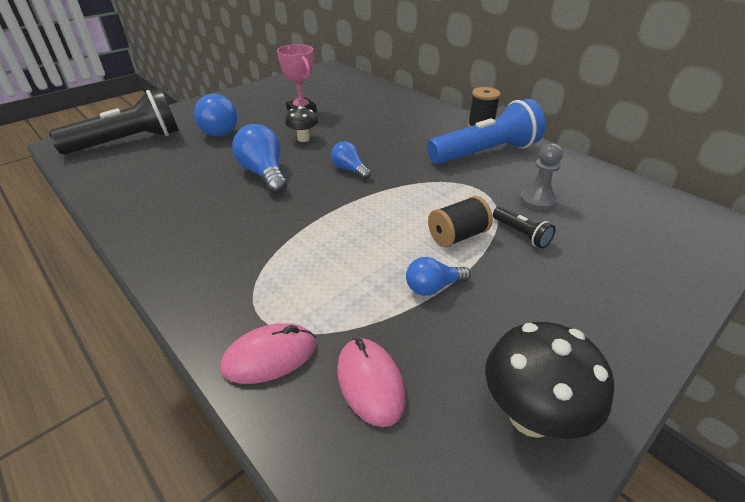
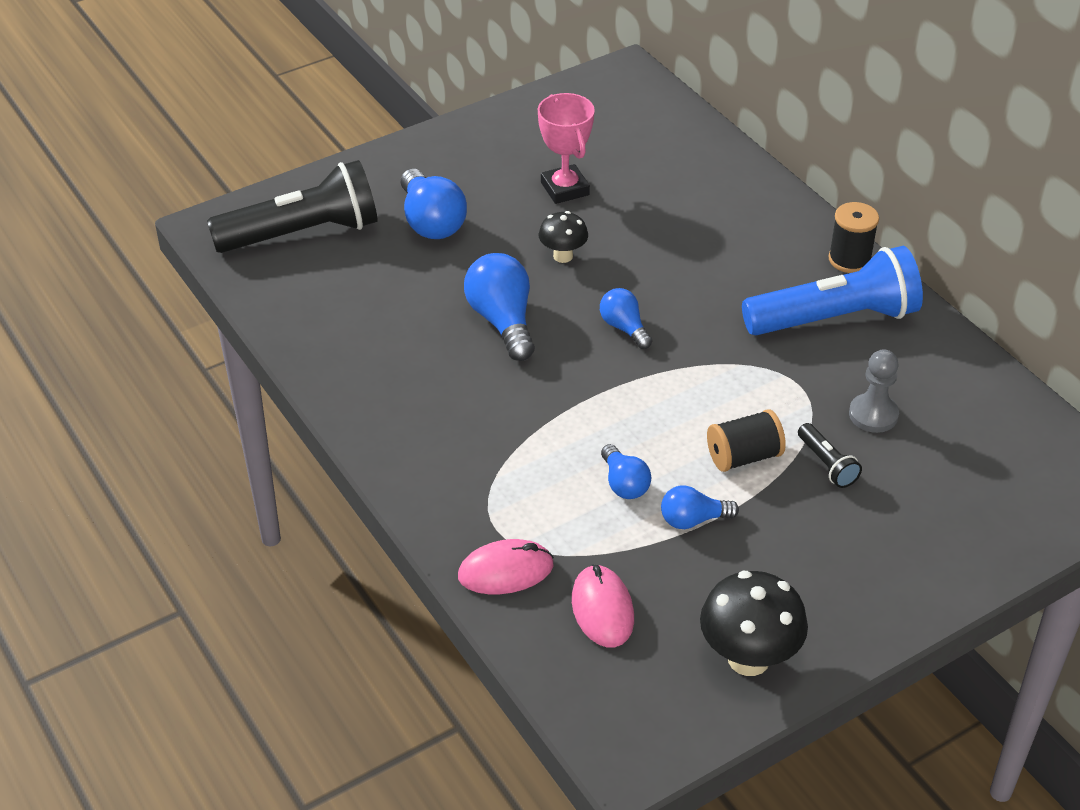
camera: 10 degrees right, 5 degrees up
(369, 266) = (624, 484): none -> blue light bulb

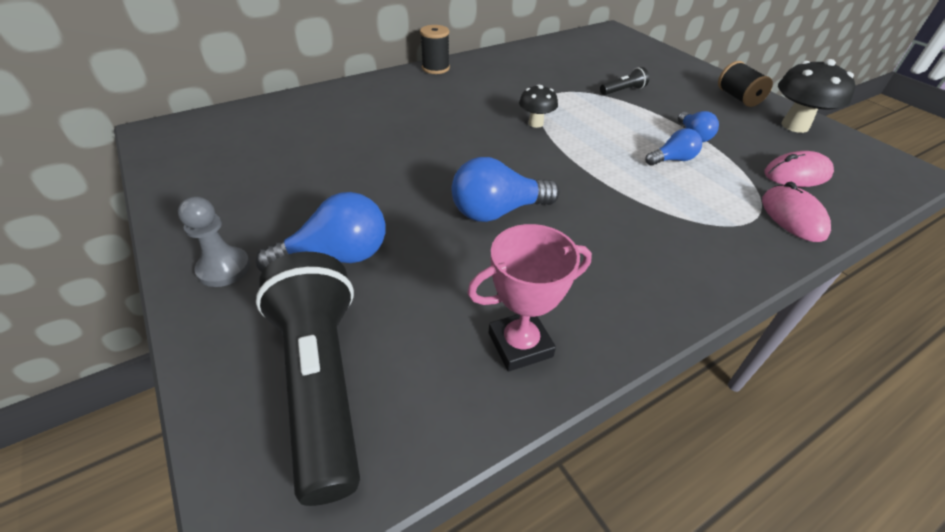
camera: 90 degrees left, 0 degrees up
(563, 256) = (411, 175): black mushroom -> black mushroom (535, 123)
(565, 189) = (315, 170): pink trophy -> pink trophy (520, 344)
(624, 328) = (504, 151): blue light bulb -> none
(743, 457) = (627, 115): black spool -> black spool (738, 98)
(835, 318) = (492, 77): blue flashlight -> none
(873, 415) = (577, 75): grey pawn -> grey pawn (224, 268)

